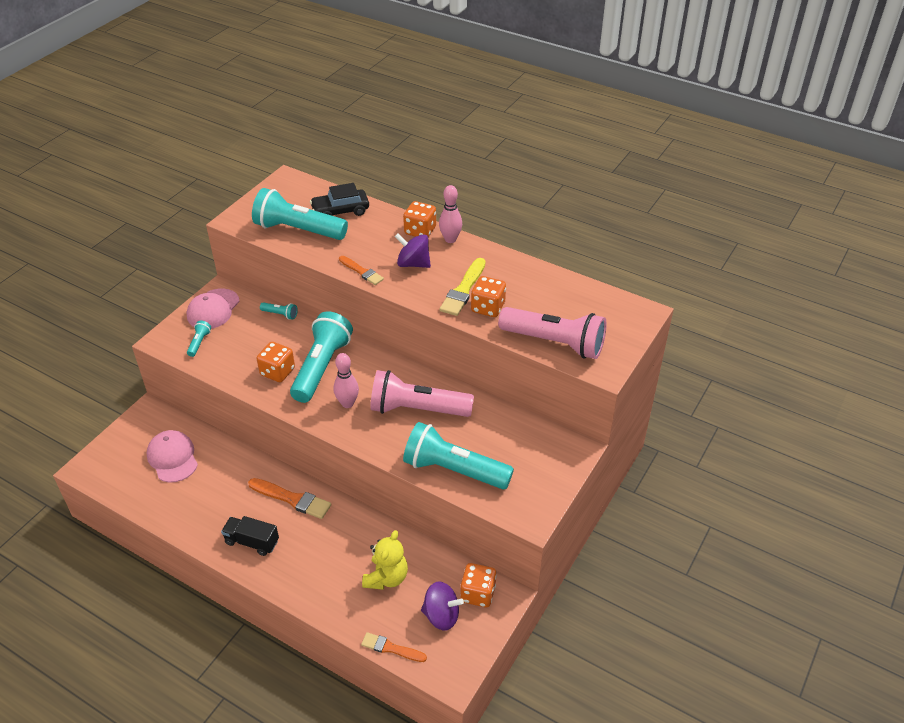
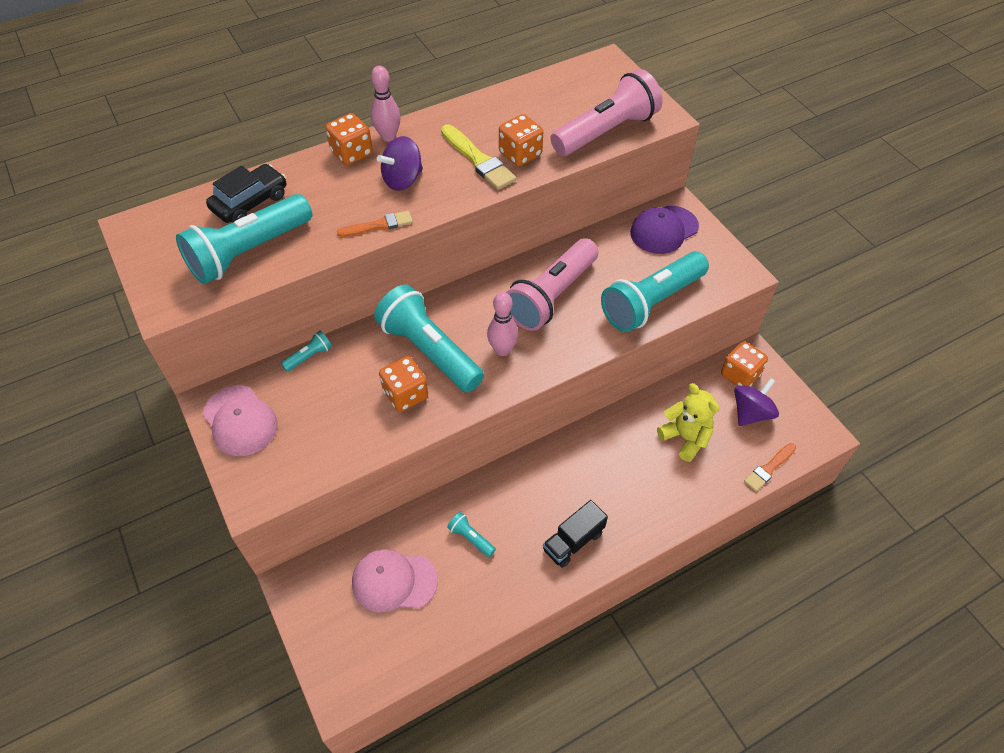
camera: 60 degrees left, 10 degrees up
(199, 343) = (291, 456): turquoise flashlight -> turquoise flashlight (470, 538)
(292, 499) = (537, 480): orange brush -> none
(340, 211) = (250, 202): black car -> black car turned 150 degrees counterclockwise
(541, 449) = (664, 230): none -> purple cap

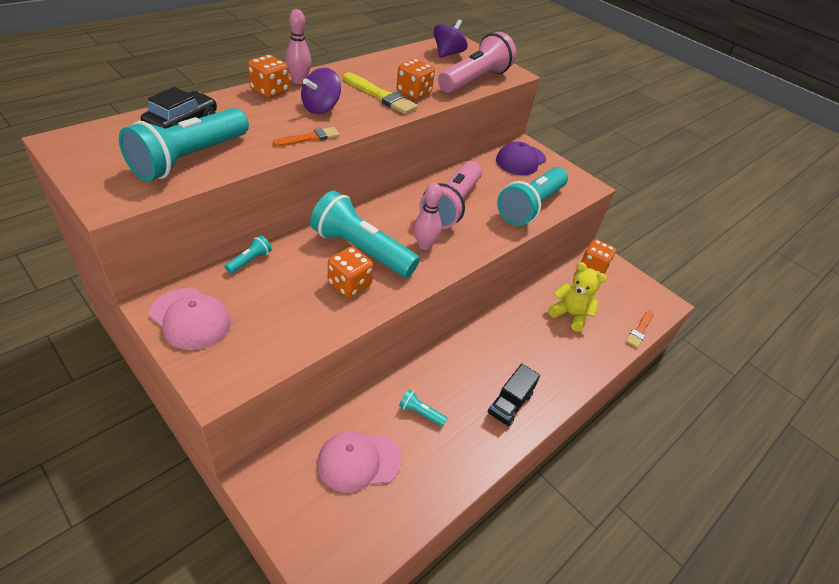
camera: 20 degrees left, 10 degrees down
(751, 413) = (611, 293): purple spinning top -> purple spinning top (447, 54)

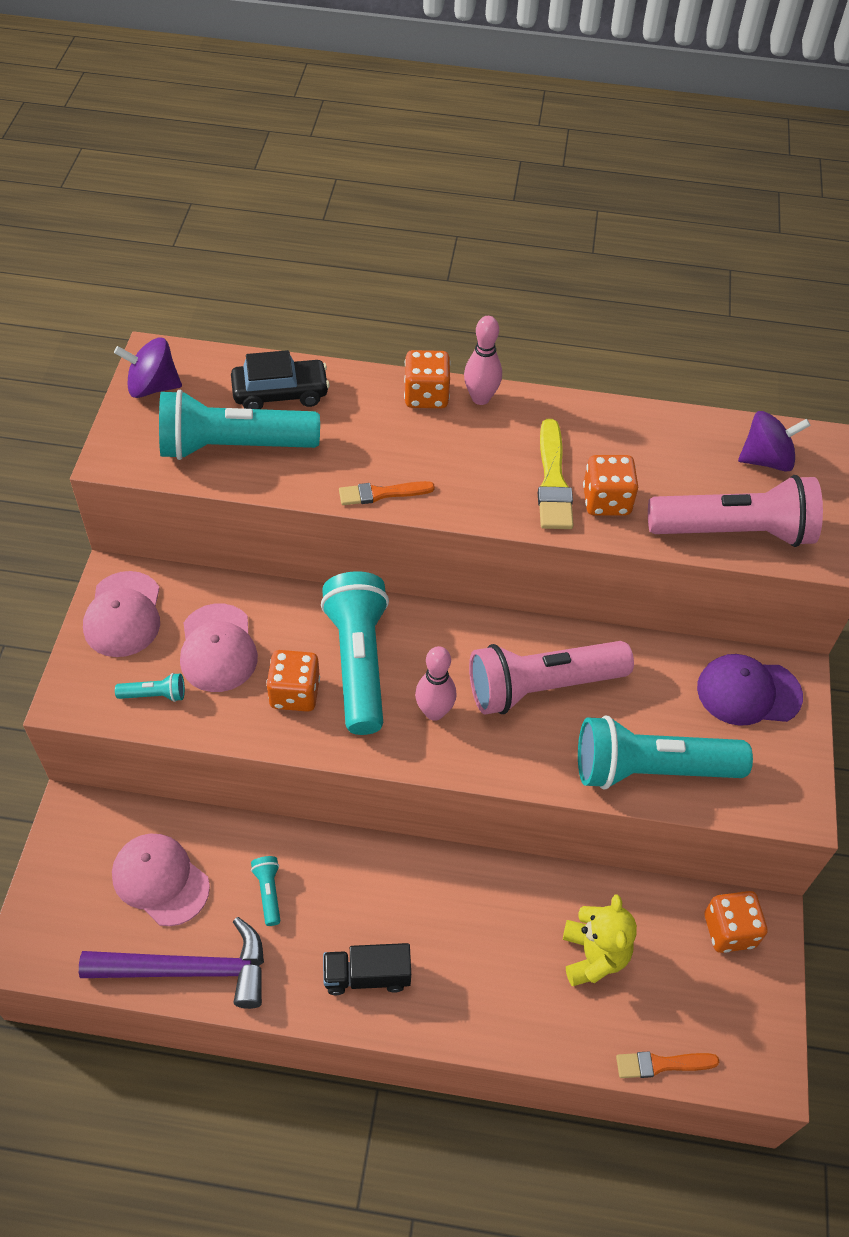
camera: 55 degrees right, 10 degrees up
(250, 261) = (239, 590): turquoise flashlight -> turquoise flashlight (155, 695)
(277, 294) = (218, 648): none -> pink cap
(309, 138) = (381, 493): orange brush -> orange brush turned 150 degrees clockwise
(321, 108) = (451, 456): purple spinning top -> purple spinning top (153, 387)
(433, 487) = (188, 970): none -> purple hammer

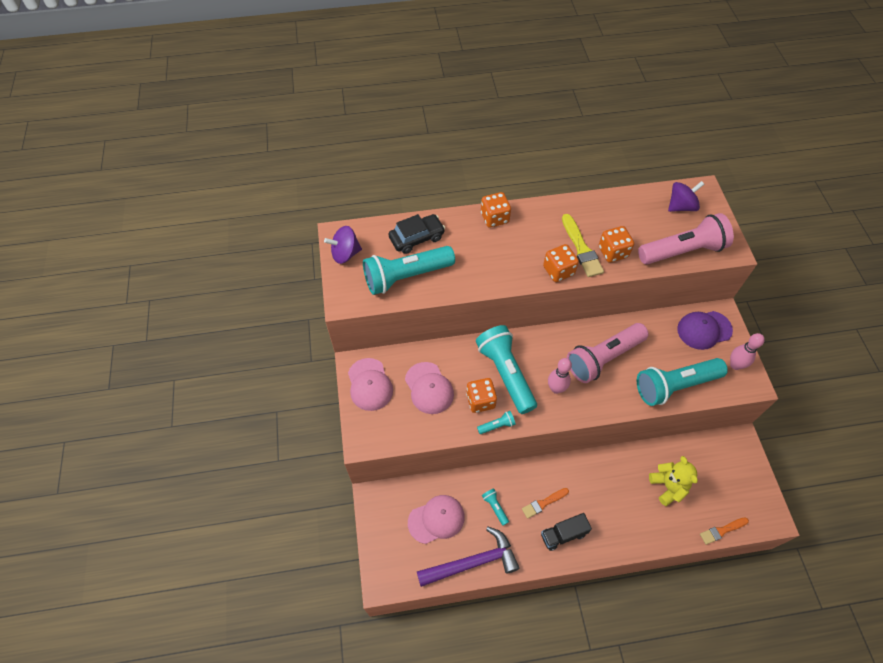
camera: 15 degrees left, 5 degrees up
(155, 695) = (407, 424): turquoise flashlight -> turquoise flashlight (497, 425)
(160, 880) = (436, 519): pink cap -> pink cap turned 135 degrees clockwise
(381, 493) = (497, 281): orange brush -> orange brush (543, 503)
(480, 398) = (523, 211): pink bowling pin -> pink bowling pin (735, 365)
(729, 930) = (726, 452): orange dice -> orange dice (558, 271)

